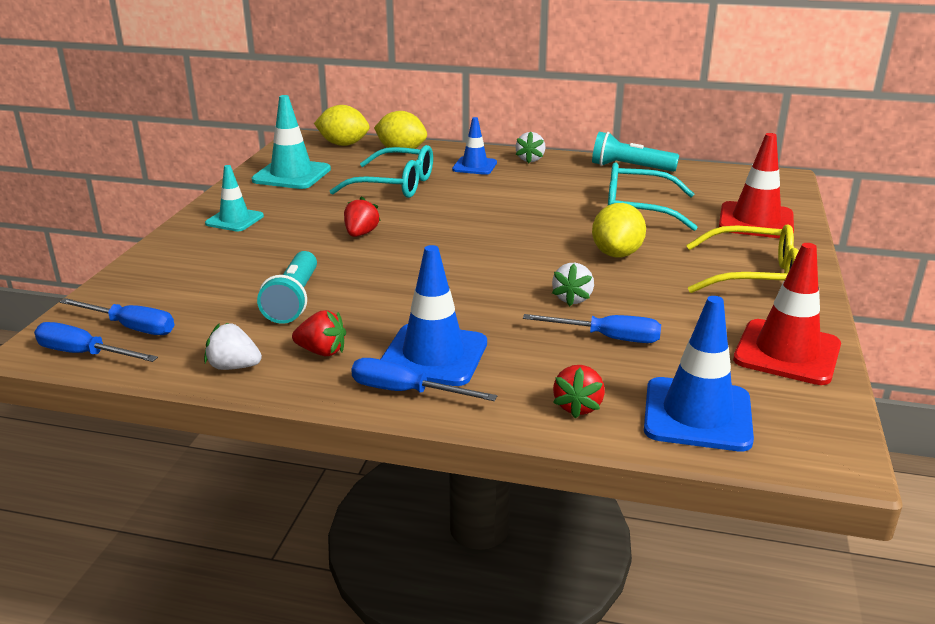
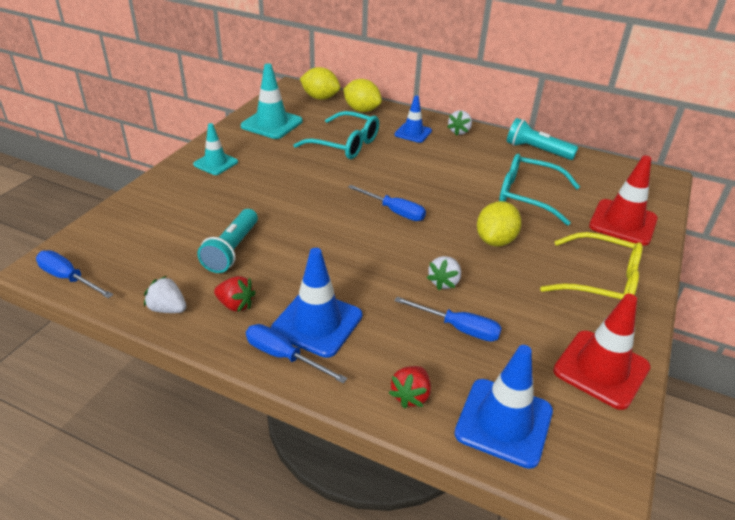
camera: 10 degrees right, 10 degrees up
(131, 327) = (108, 258): blue screwdriver -> blue screwdriver (394, 211)
(361, 234) = (303, 190): red strawberry -> none

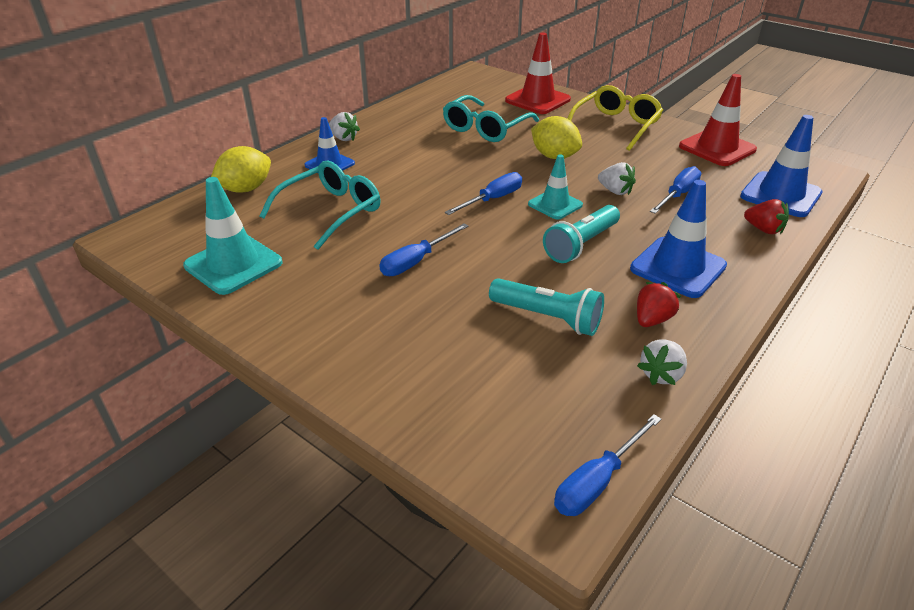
camera: 75 degrees left, 0 degrees up
(215, 163) = (324, 324): turquoise traffic cone -> turquoise traffic cone (555, 204)
(284, 356) = (728, 292): blue screwdriver -> blue screwdriver (416, 261)
(320, 98) = (182, 216): yellow lemon -> none
(537, 150) = (406, 108): turquoise flashlight -> turquoise flashlight (581, 244)

